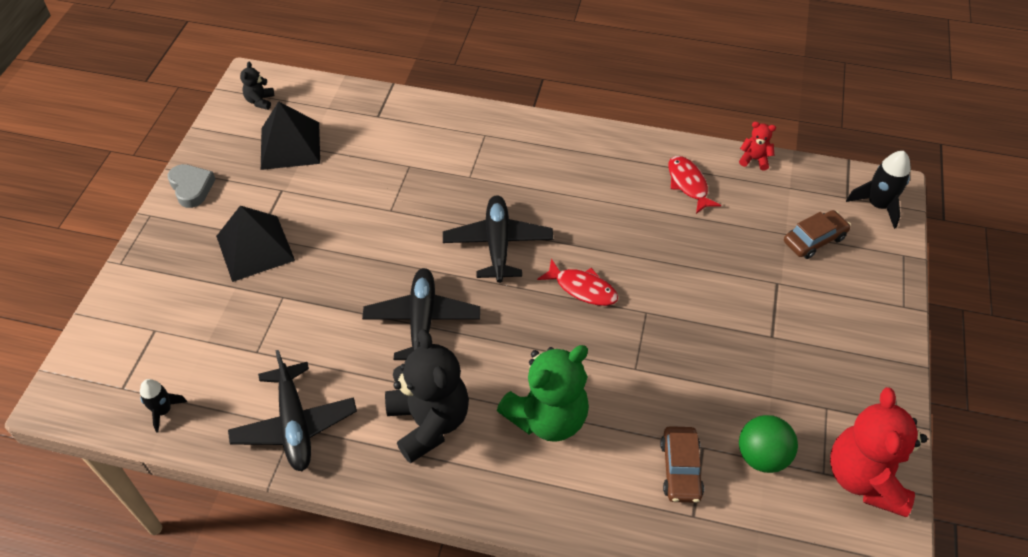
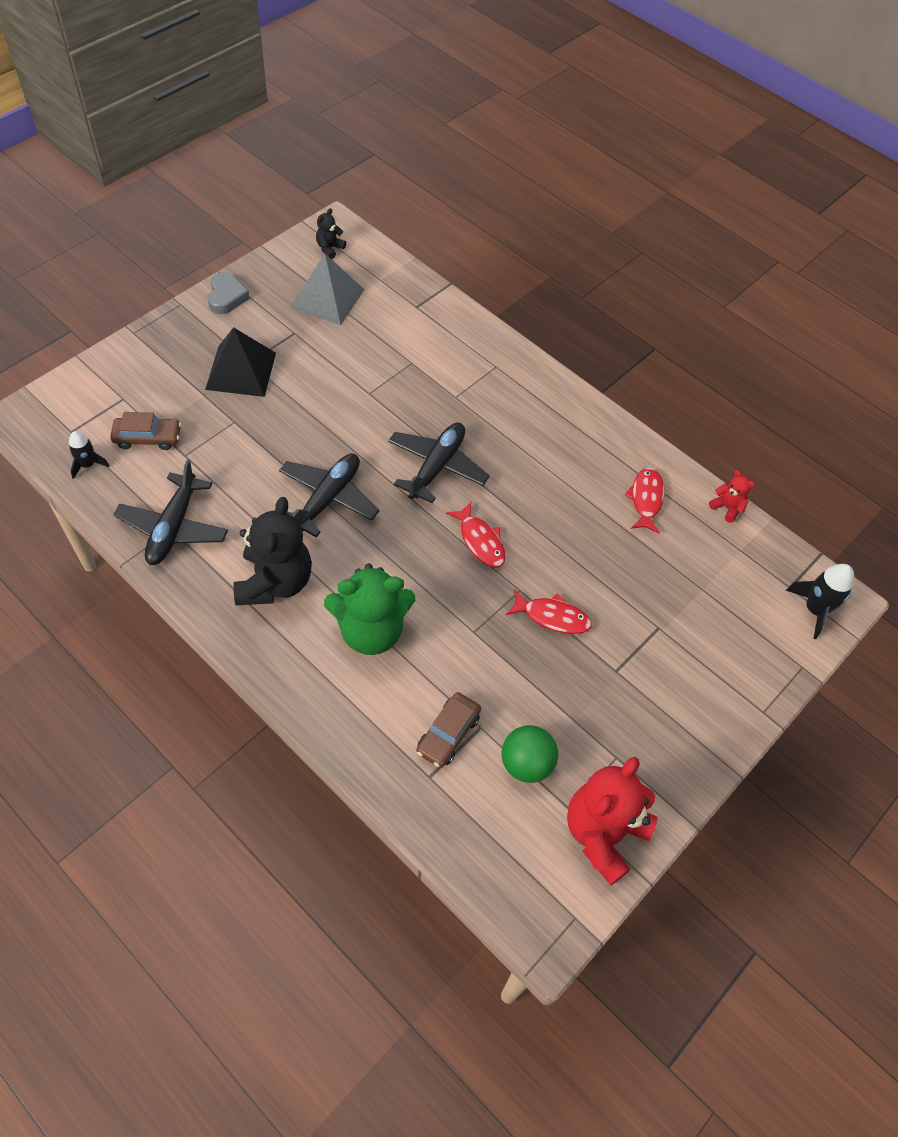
camera: 25 degrees right, 5 degrees up
(290, 145) = (327, 298): black pyramid -> grey pyramid
(689, 320) = (552, 617): none -> red fish
(814, 240) = (725, 608): brown car -> brown car (148, 438)

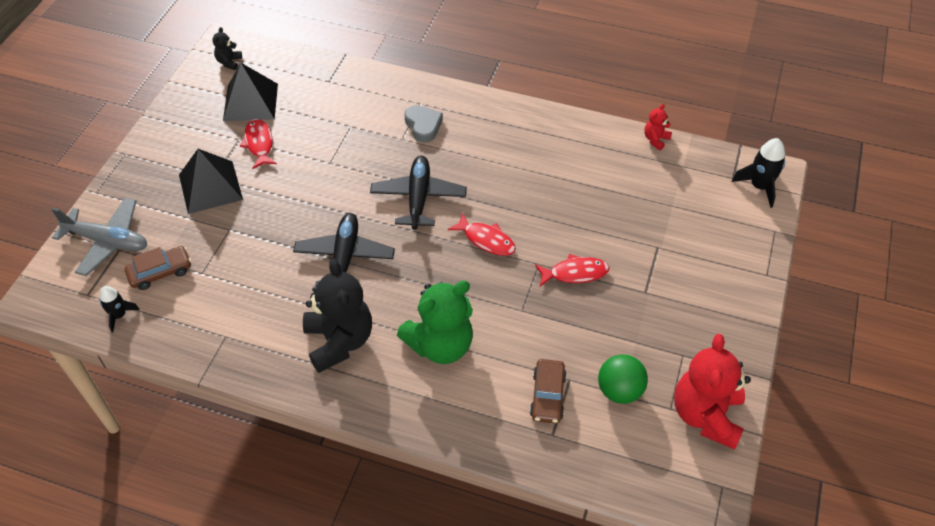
camera: 20 degrees left, 5 degrees down
(117, 386) = (108, 241): none -> grey plane
(173, 527) = (226, 335): black plane -> none
(226, 297) = (162, 133): grey heart -> grey heart (423, 126)
(327, 298) = (250, 102): grey pyramid -> black pyramid
(646, 499) = (593, 157): red fish -> red fish (259, 144)
(727, 508) = (655, 139): red teddy bear -> red teddy bear turned 75 degrees counterclockwise

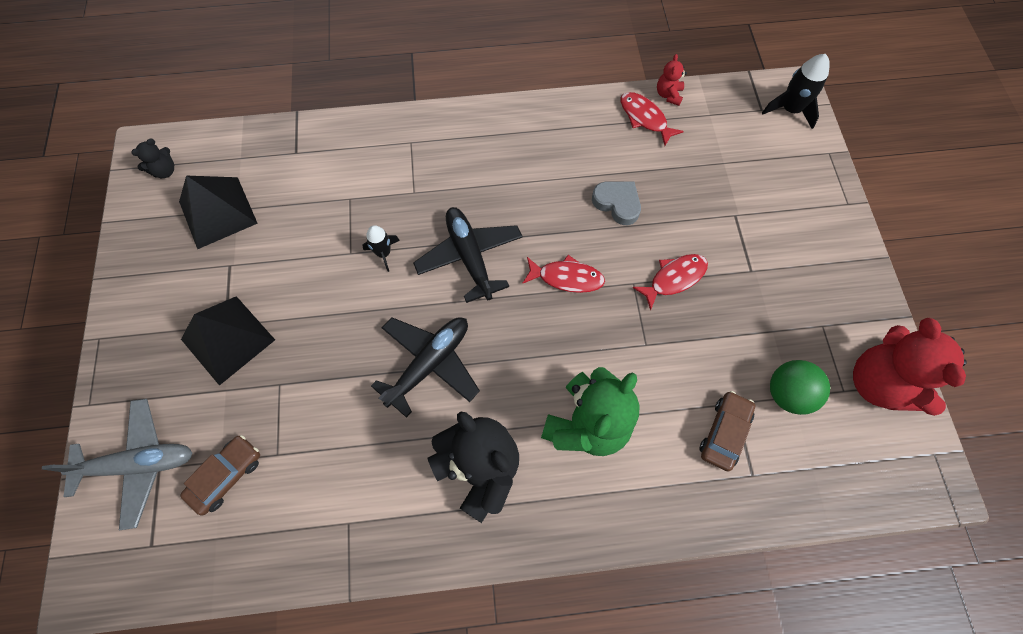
camera: 25 degrees left, 15 degrees up
(119, 315) = (206, 555): black rocket -> black rocket (383, 253)
(229, 62) = (165, 171): black teddy bear -> black teddy bear turned 120 degrees counterclockwise
(259, 144) = (256, 261): red fish -> red fish (645, 118)
(344, 258) = (429, 364): black plane -> black plane turned 60 degrees clockwise
(423, 126) = (428, 168): grey heart -> grey heart (617, 204)
(547, 396) = (724, 432): brown car -> brown car turned 135 degrees counterclockwise

